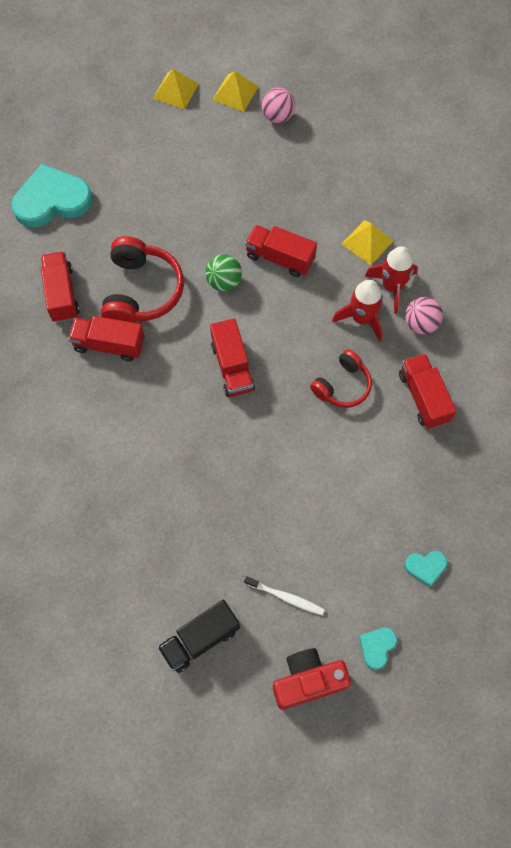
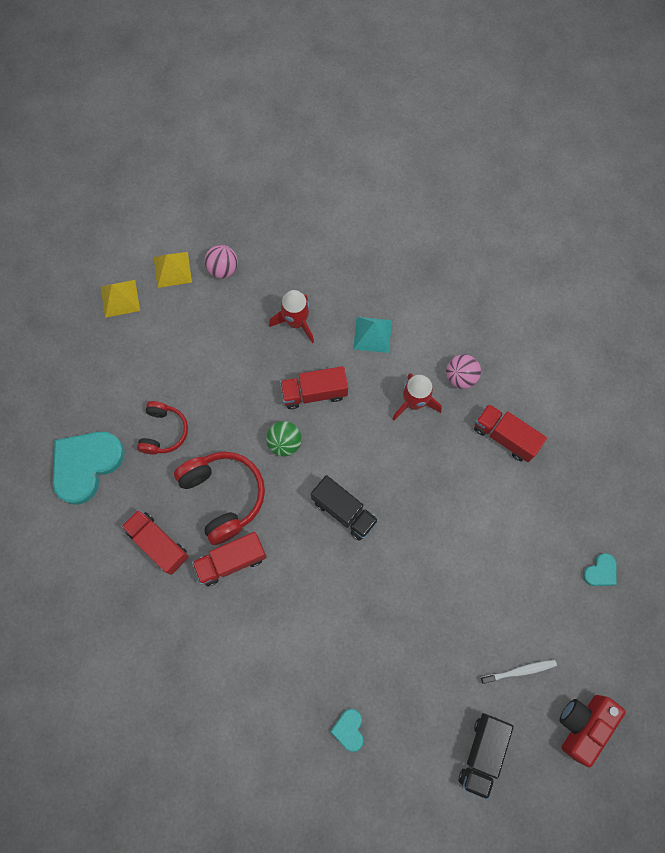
camera: 35 degrees left, 5 degrees up
(232, 367) = (344, 511): red truck -> black truck
(342, 386) = (439, 468): red headphones -> red headphones (164, 432)
(367, 242) = (372, 334): yellow pyramid -> turquoise pyramid
(377, 647) = (611, 660): turquoise heart -> turquoise heart (349, 729)
(392, 287) = (417, 360): red rocket -> red rocket (296, 322)

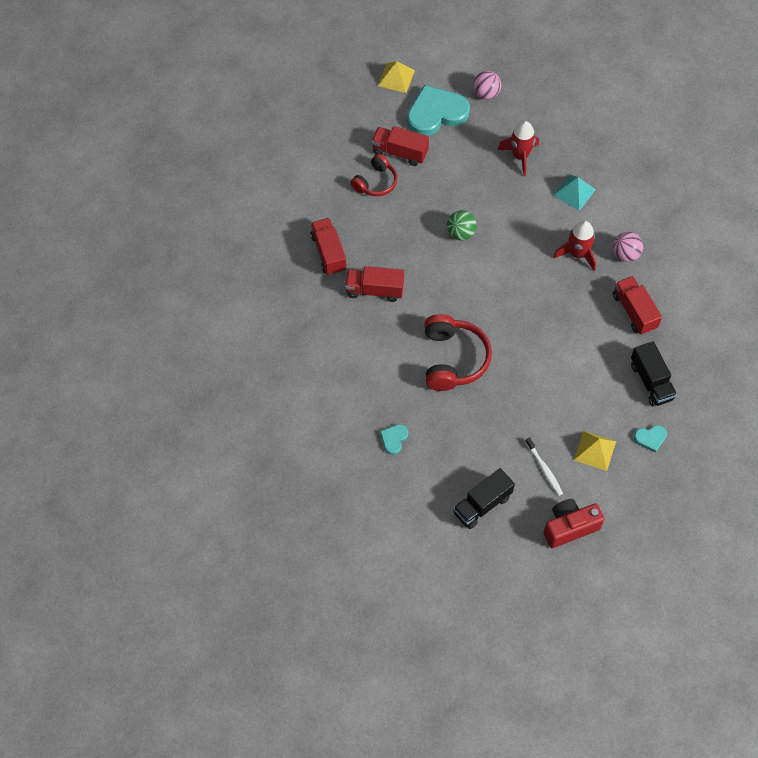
camera: 30 degrees right, 10 degrees down
(86, 465) = (307, 177): turquoise heart -> turquoise heart (436, 113)
(172, 269) = (447, 76): yellow pyramid -> yellow pyramid (595, 450)
(224, 496) = (394, 245): red headphones -> red headphones (453, 359)
(314, 393) = (504, 210): red truck -> red truck (400, 152)
(344, 511) = (477, 300): black truck -> black truck (651, 381)
(520, 671) = (544, 469): white toothbrush -> white toothbrush turned 45 degrees clockwise

